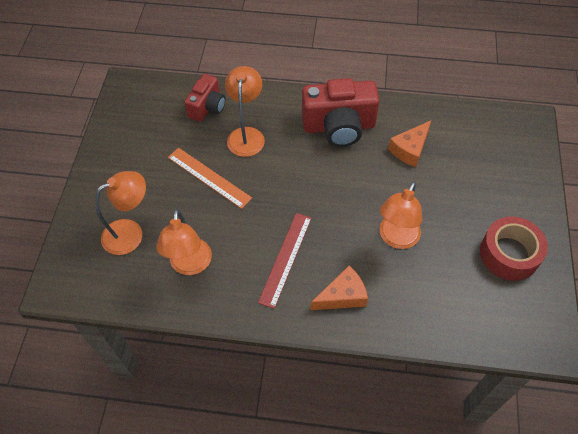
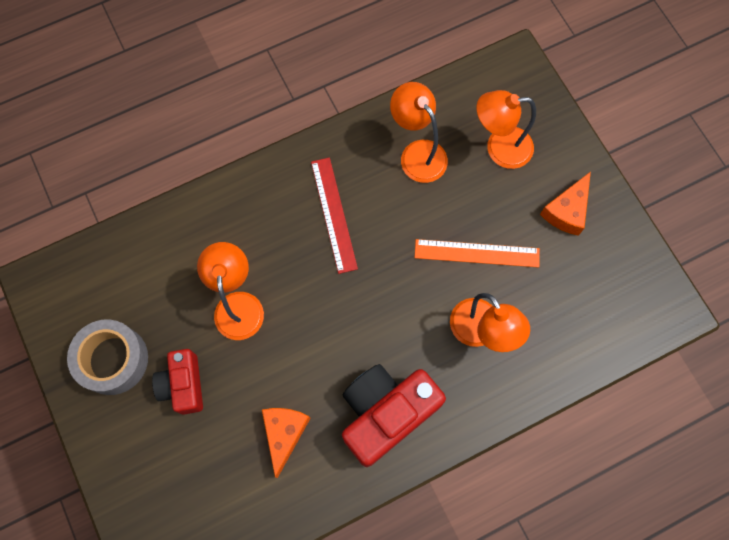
camera: 145 degrees right, 15 degrees up
(130, 233) = (499, 148): orange lamp -> orange lamp turned 60 degrees clockwise
(207, 107) = (555, 341): red camera -> red camera (183, 385)
(342, 296) = (256, 212): orange cheese -> orange cheese (567, 211)
(509, 254) = (113, 360): red tape -> grey tape

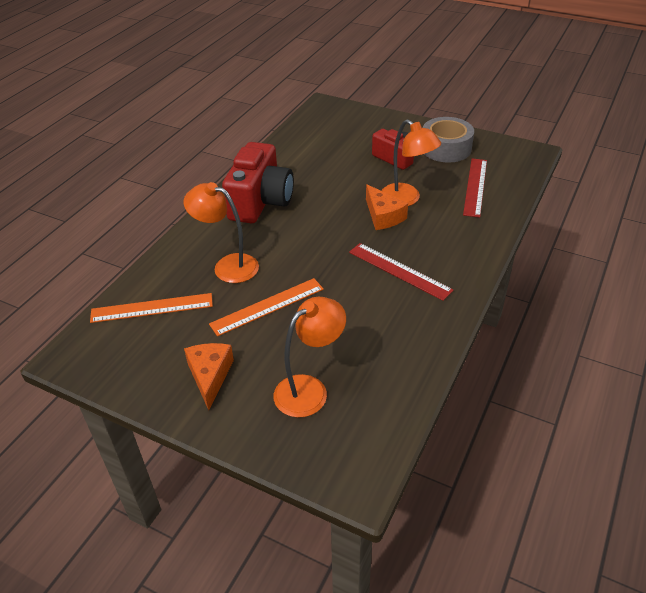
camera: 145 degrees right, 30 degrees down
(154, 273) = (475, 186): none -> red ruler
(284, 434) = (314, 168): orange cheese -> orange cheese (383, 216)
(417, 153) = (377, 344): orange lamp -> none
(578, 323) = (152, 308): none -> orange ruler

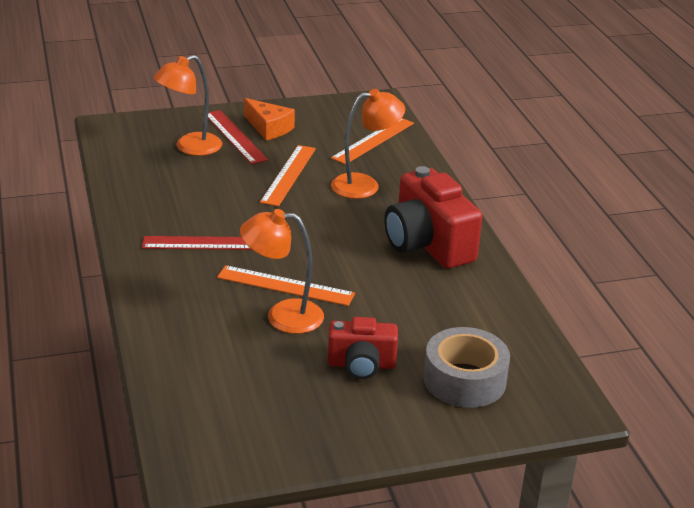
camera: 135 degrees right, 10 degrees down
(309, 389) = (190, 147): orange lamp -> orange lamp turned 45 degrees clockwise
(383, 216) = (285, 286): orange cheese -> orange ruler
(446, 148) = (314, 415): grey tape -> grey tape (464, 380)
(475, 186) = (218, 371): red ruler -> red ruler (235, 136)

